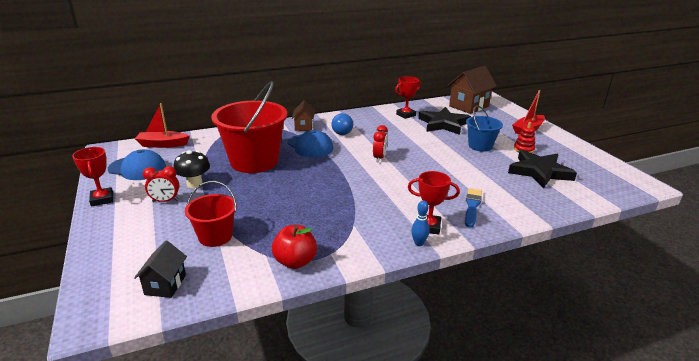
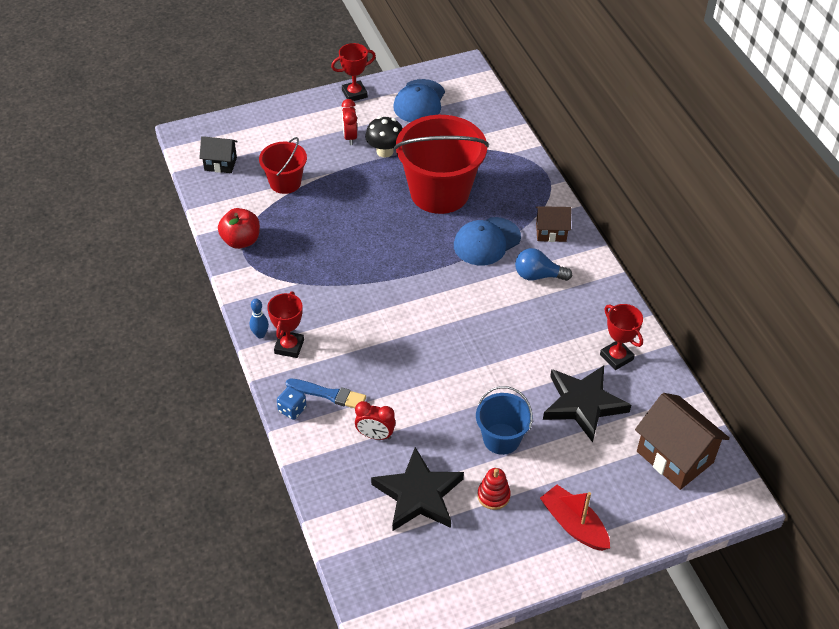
camera: 90 degrees right, 20 degrees up
(163, 144) = (481, 108): red boat -> none
(379, 158) = (454, 313): red clock -> red clock (375, 435)
(495, 223) = (292, 409): none -> blue dice

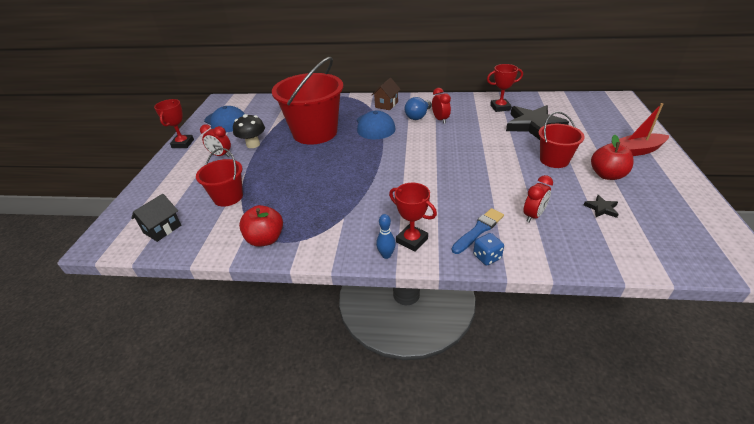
camera: 60 degrees left, 10 degrees down
(418, 494) = (601, 208): black star -> black star, size x0.42
(493, 495) = (607, 175): red stacking toy -> red apple
(501, 439) = (554, 160): blue bucket -> red bucket
(541, 301) = (440, 119): none -> red clock
(674, 457) = (585, 108): brown house -> none

